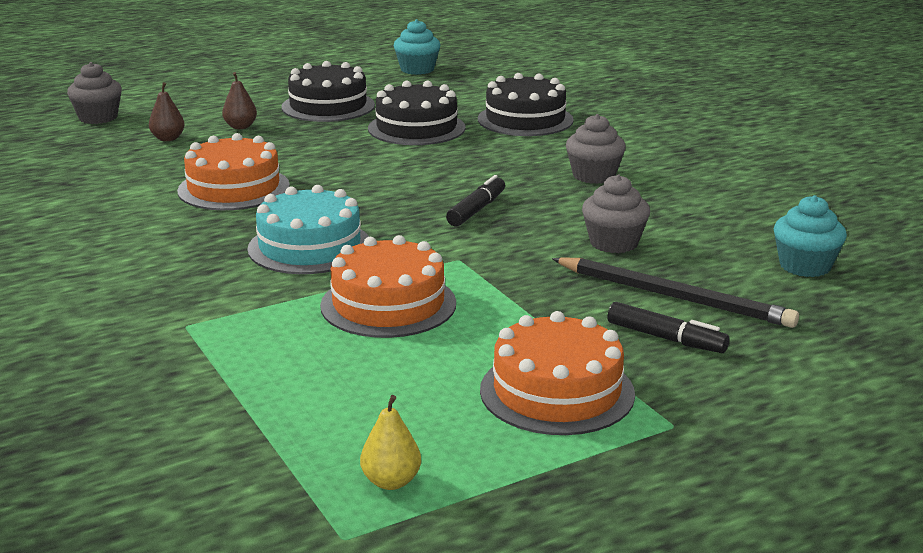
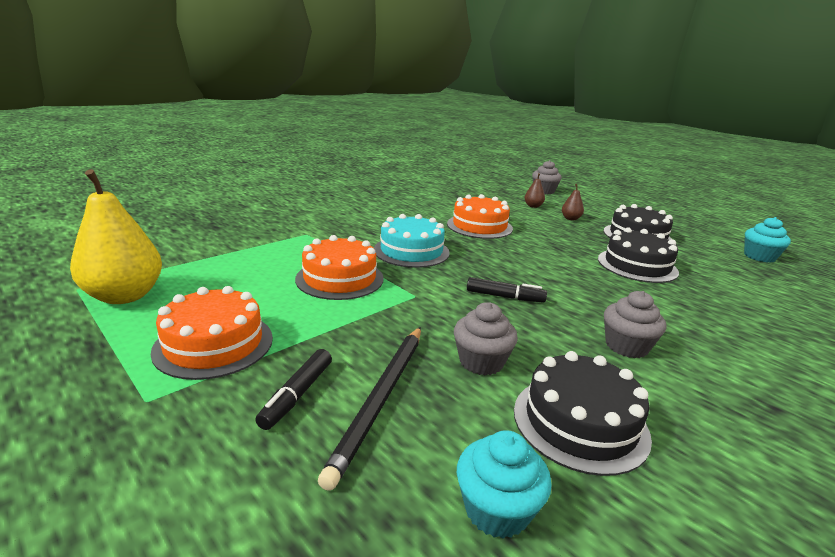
camera: 75 degrees right, 0 degrees up
(391, 481) = (124, 296): yellow pear -> yellow pear, size x2.23
(525, 119) = (718, 306): black cake -> black cake (580, 422)

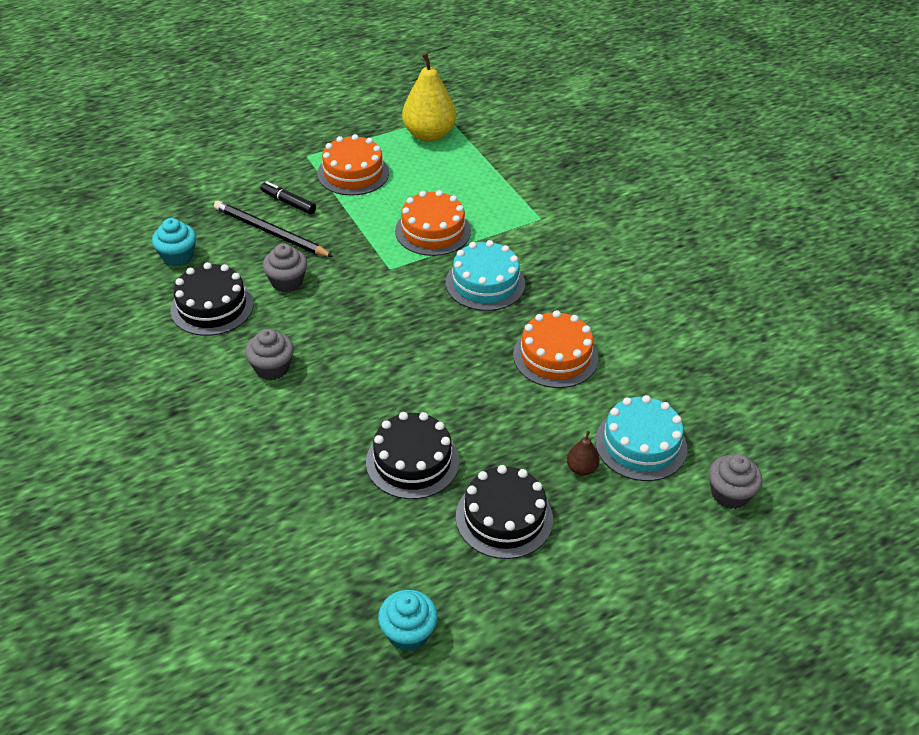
camera: 105 degrees right, 20 degrees up
(505, 297) = (372, 322): black marker -> none
(533, 206) = (640, 444): brown pear -> turquoise cake

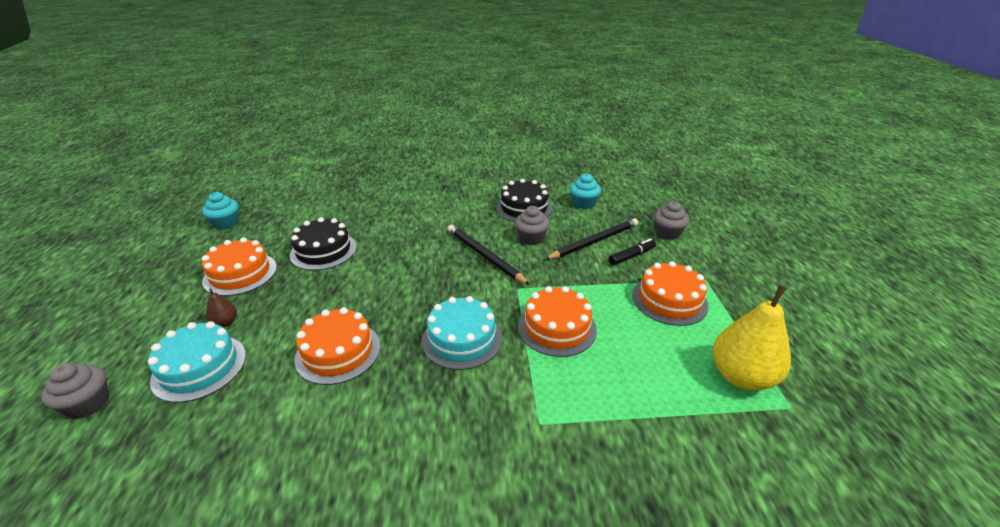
camera: 115 degrees right, 10 degrees down
(272, 368) = (451, 218): grey cupcake -> grey cupcake (667, 233)
(345, 309) = (484, 256): none -> black pencil
(504, 517) = (240, 274): black cake -> orange cake

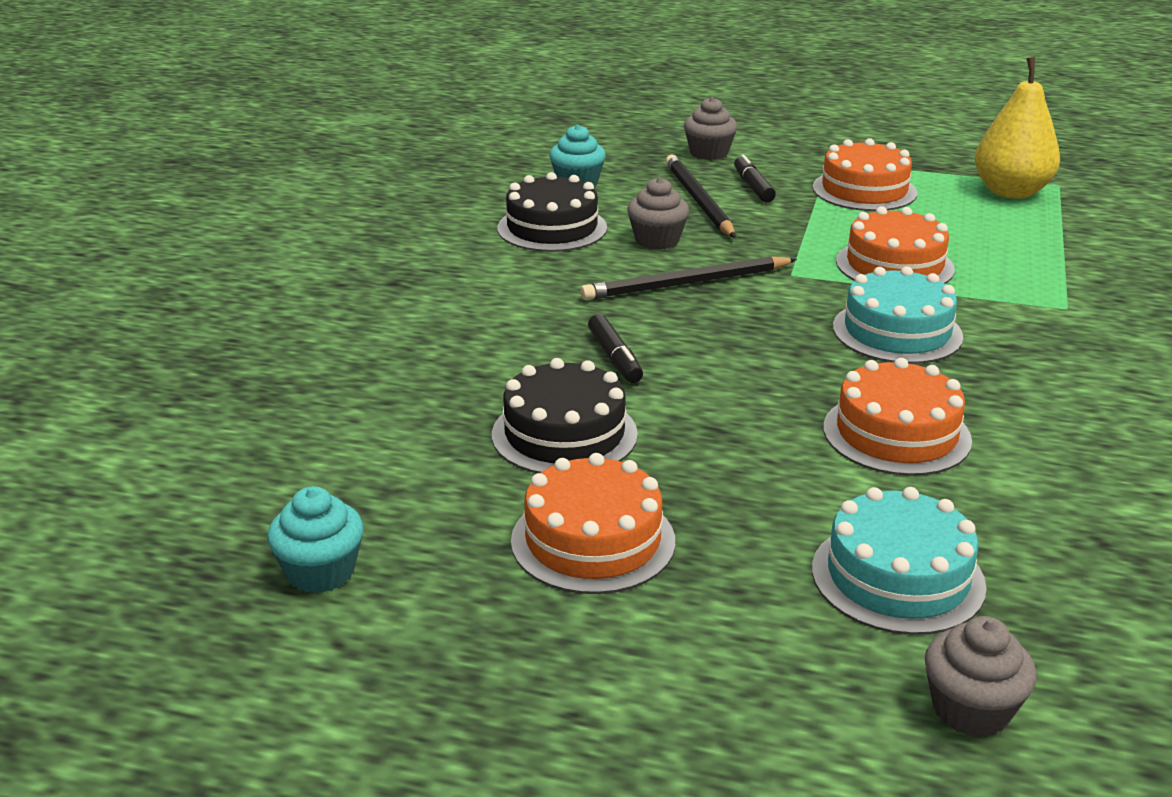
camera: 70 degrees left, 5 degrees down
(225, 323) = (770, 553): brown pear -> none
(395, 250) = (614, 358): none -> black marker

